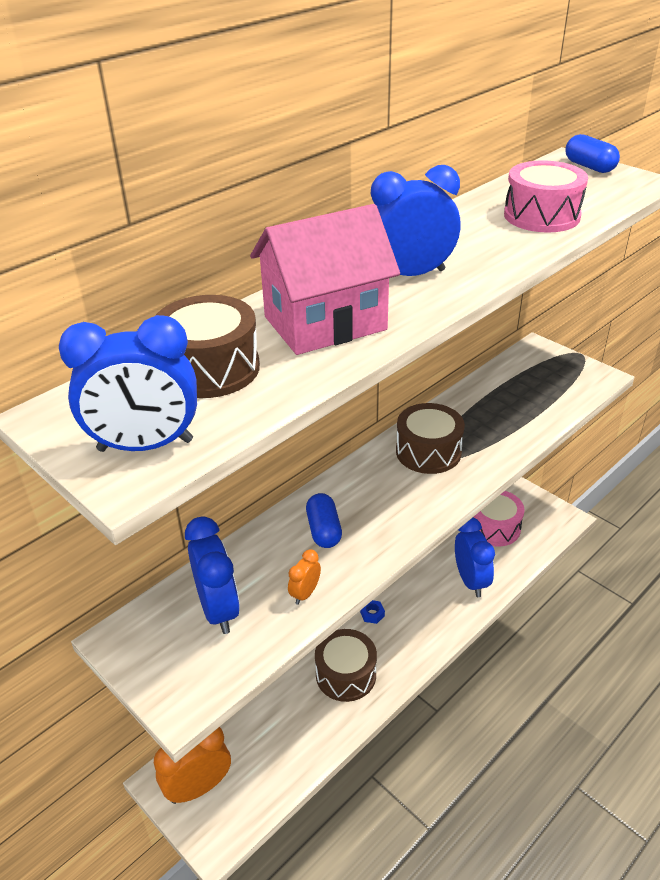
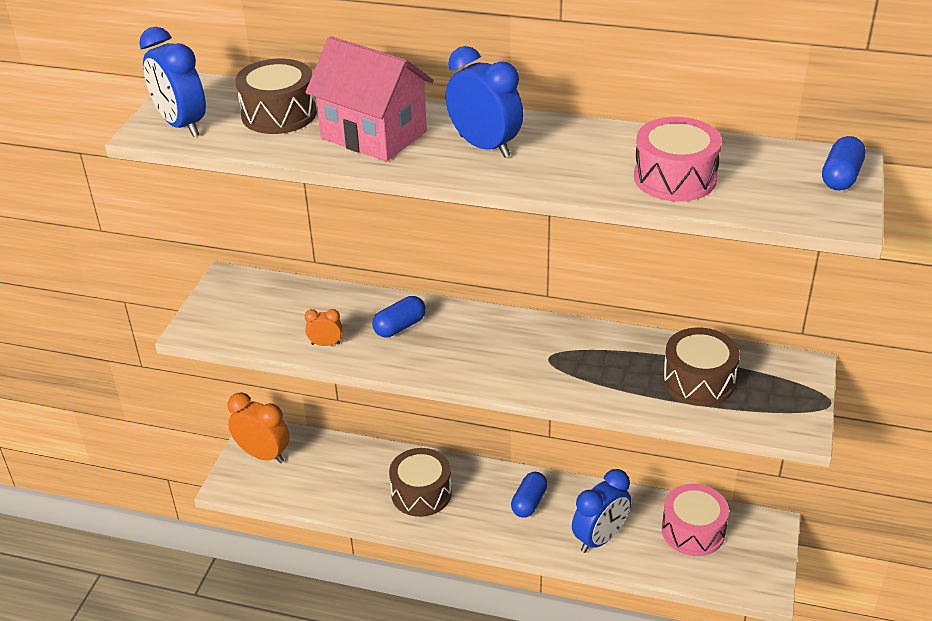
camera: 60 degrees right, 0 degrees up
(218, 609) = (281, 310): blue clock -> none
(372, 614) = (500, 483): blue nut -> none
(406, 606) = (529, 502): none -> blue capsule
(428, 452) = (550, 348): brown drum -> brown drum (698, 381)

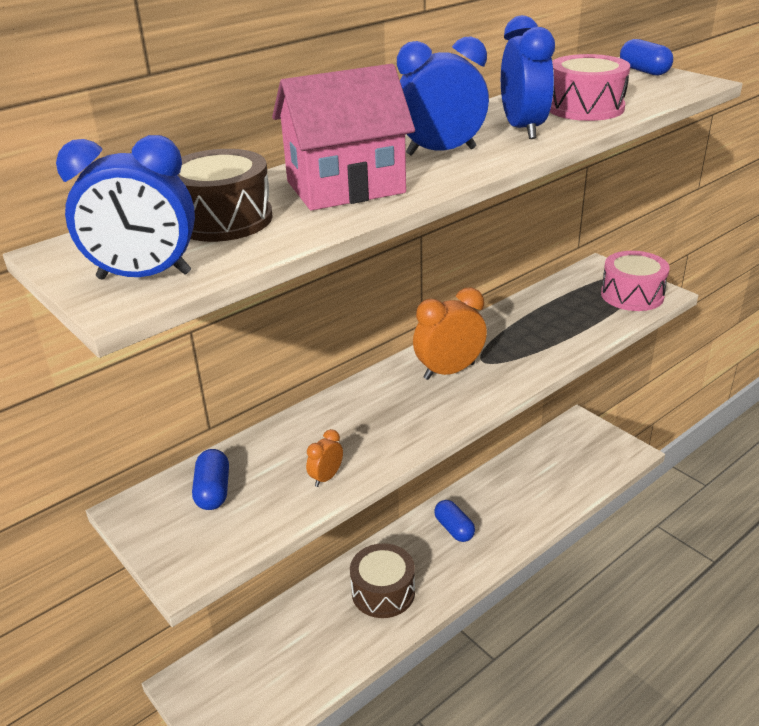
camera: 55 degrees left, 5 degrees down
(263, 455) = (217, 692): orange clock -> orange clock (449, 371)
(400, 327) = (354, 422): blue capsule -> blue capsule (213, 491)
(600, 538) = (524, 508): blue clock -> blue clock (523, 129)
(693, 531) = (555, 458): pink drum -> pink drum (632, 295)
(698, 381) = (576, 309): brown drum -> none

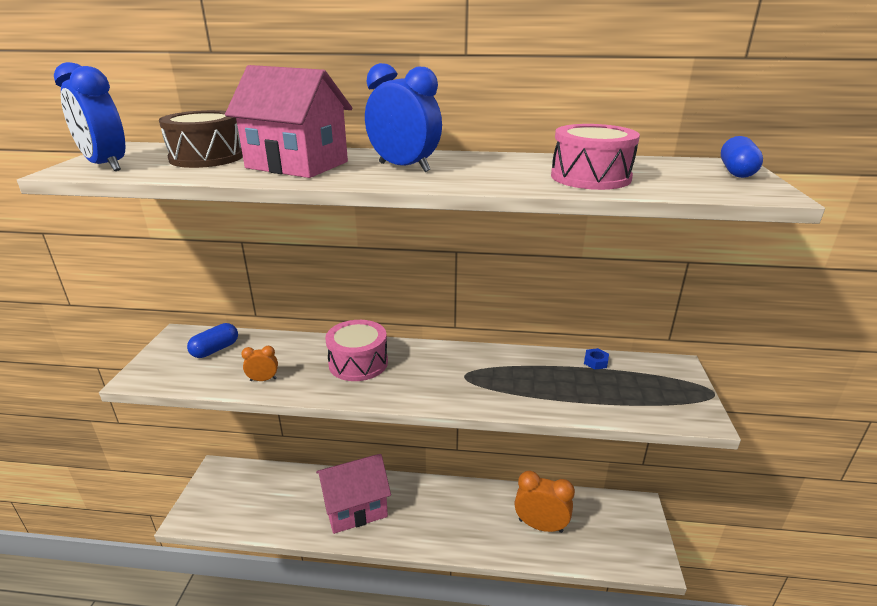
camera: 45 degrees right, 5 degrees down
(383, 592) = (355, 508): brown drum -> pink house
(449, 371) = (432, 368): orange clock -> orange clock (540, 525)
(454, 529) = (445, 507): blue capsule -> none
(523, 129) = (497, 174): blue clock -> none
(548, 294) = (595, 362): none -> blue nut
(632, 295) = (668, 402): pink drum -> pink drum (358, 363)

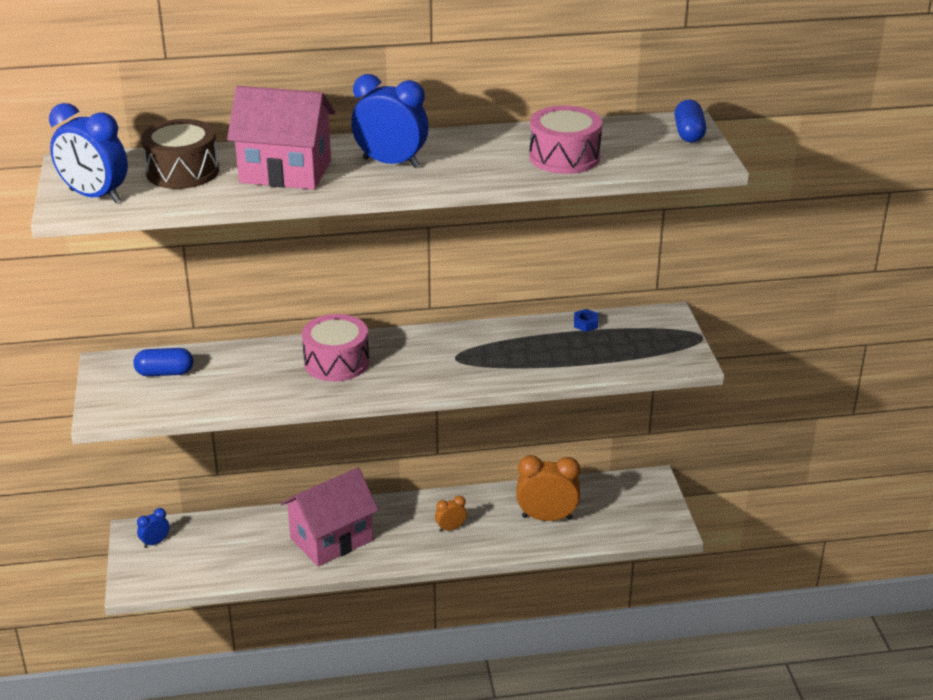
camera: 15 degrees left, 5 degrees up
(215, 349) = (165, 373): blue capsule -> blue capsule turned 60 degrees clockwise
(224, 482) = (155, 542): none -> blue clock
(263, 380) = (244, 394): orange clock -> orange clock (451, 528)

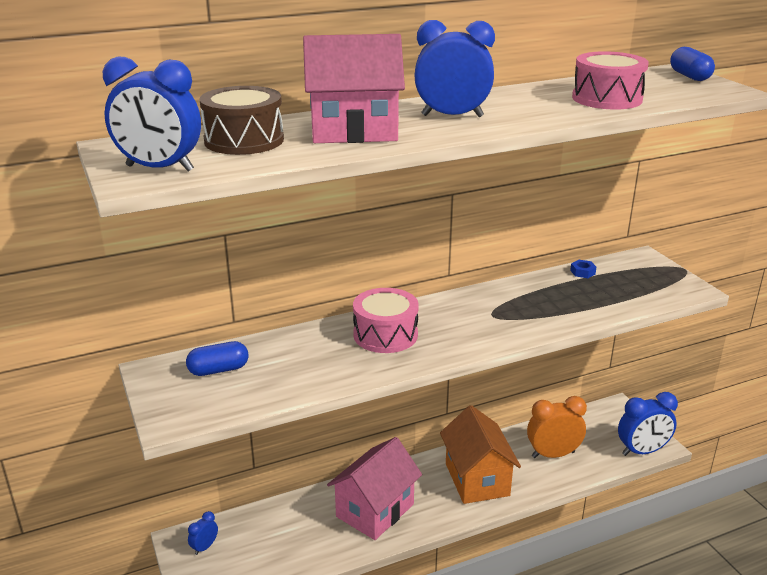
camera: 15 degrees left, 5 degrees down
(451, 528) = (477, 479): orange clock -> orange house
(647, 531) = (642, 451): none -> blue clock

